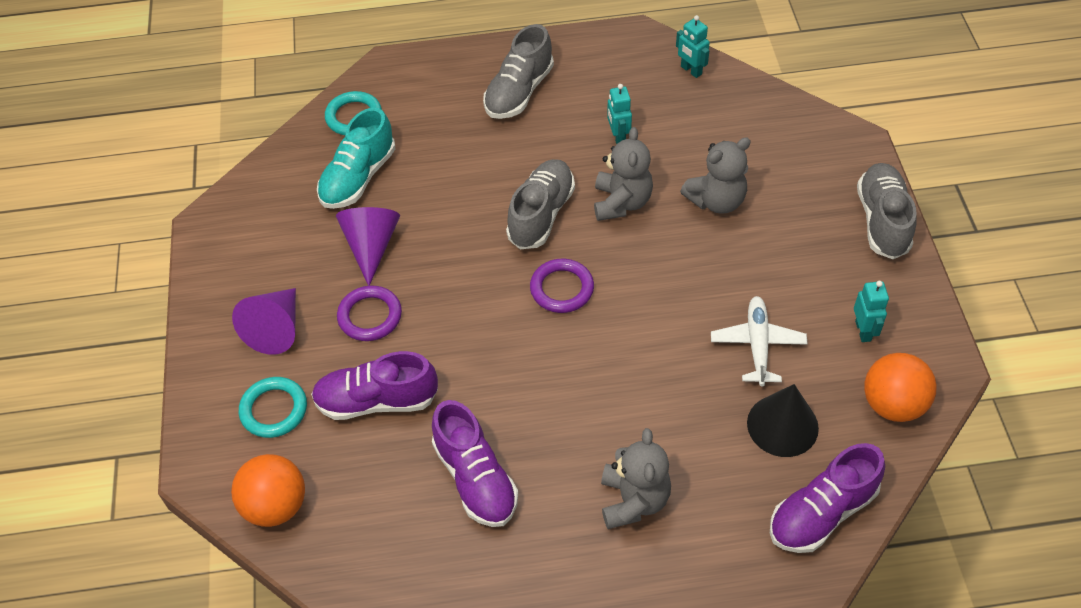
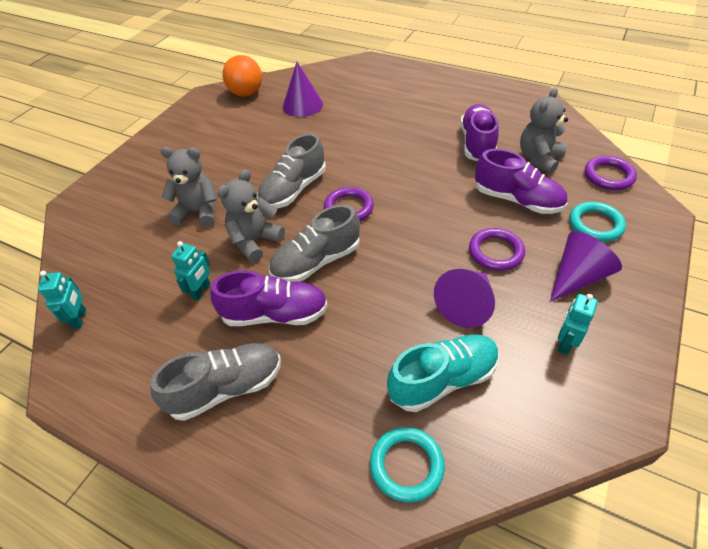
camera: 145 degrees left, 5 degrees down
(276, 505) = (608, 176): orange ball -> purple ring
(633, 500) = (401, 108): grey teddy bear -> grey teddy bear (539, 158)
(757, 345) = (273, 135): white plane -> none
(782, 425) = (302, 105): black cone -> purple cone
(822, 512) = (323, 76): purple shoe -> purple shoe (275, 314)
(863, 331) = (218, 120): turquoise robot -> turquoise robot (565, 343)
(882, 221) = (133, 158): grey shoe -> grey shoe (293, 190)

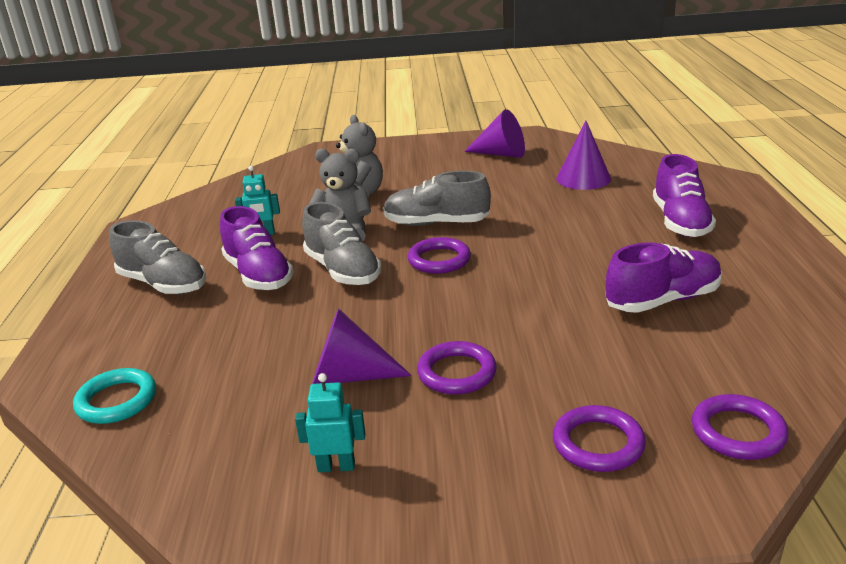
camera: 60 degrees right, 20 degrees down
(80, 319) = (201, 203): turquoise robot -> none
(246, 93) = (562, 148): orange ball -> none
(316, 261) = (342, 270): grey shoe -> grey shoe turned 150 degrees counterclockwise
(443, 380) = (230, 391): turquoise shoe -> none
(517, 200) = (577, 363): purple shoe -> purple shoe (680, 222)
(539, 158) = (696, 357): grey teddy bear -> none
(577, 277) = (468, 450): purple cone -> purple cone (501, 154)
(595, 224) = (598, 443): turquoise ring -> purple ring

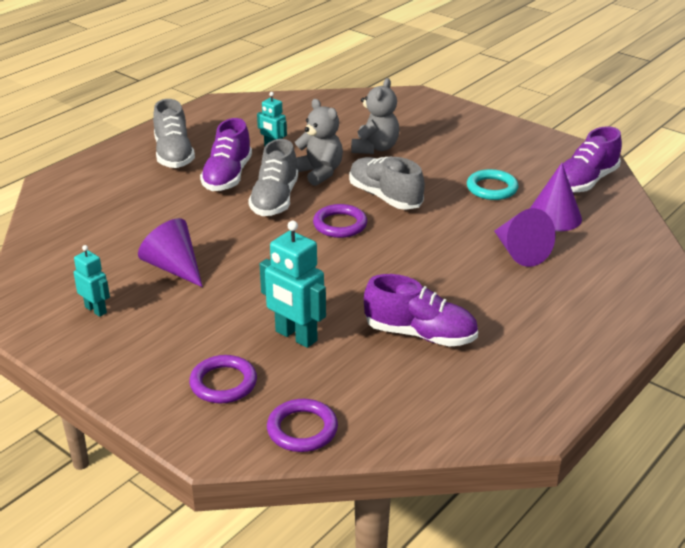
camera: 40 degrees right, 5 degrees up
(117, 401) = (61, 214): turquoise ring -> turquoise ring (492, 188)
(456, 373) = (226, 300): purple ring -> none
(501, 154) = (534, 163): purple cone -> purple cone (520, 252)
(577, 362) = (296, 336): none -> turquoise robot
(680, 222) = (552, 290): purple shoe -> purple shoe (585, 182)

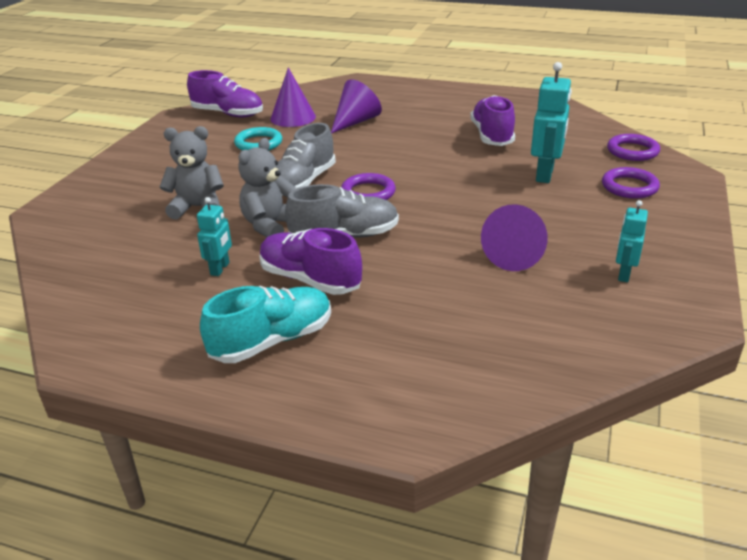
camera: 110 degrees left, 0 degrees up
(174, 155) = (272, 341): grey shoe -> turquoise shoe
(227, 176) = (310, 279): purple shoe -> purple shoe turned 135 degrees counterclockwise

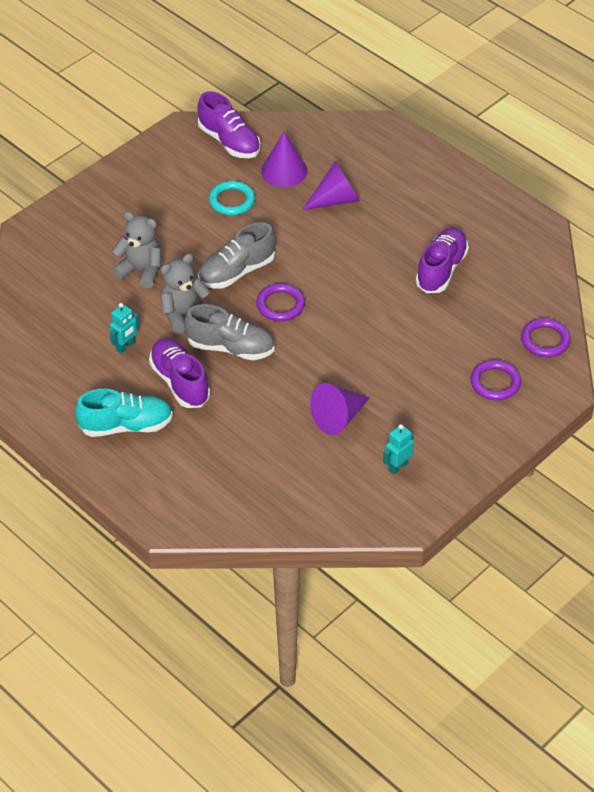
camera: 25 degrees right, 15 degrees up
(545, 174) = (440, 340): turquoise robot -> none

